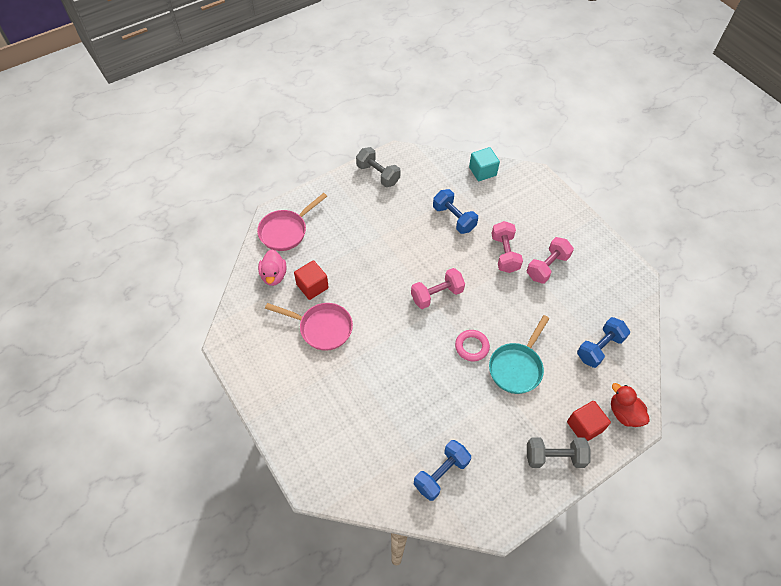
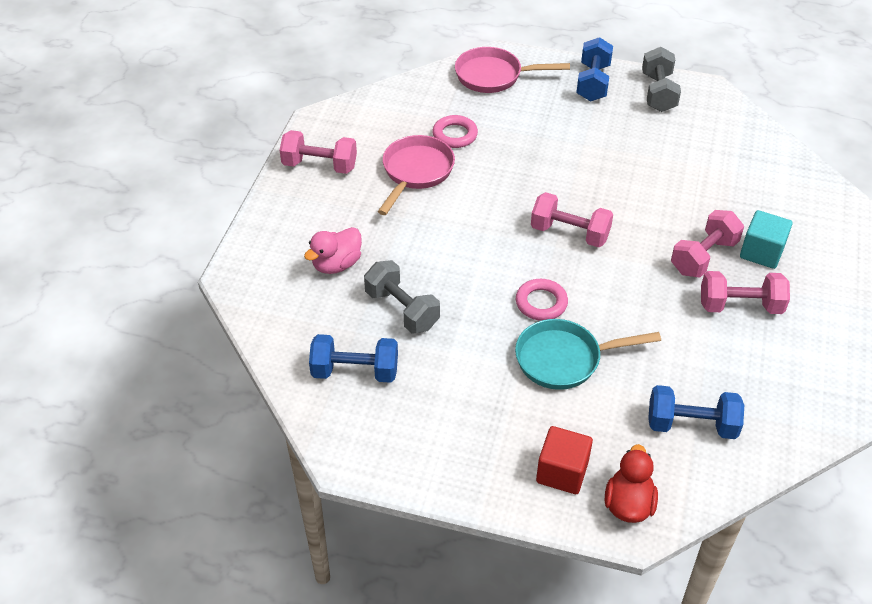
camera: 50 degrees right, 10 degrees down
(265, 372) = (320, 165): none -> pink dumbbell
(274, 275) = (432, 101): pink duck -> pink duck (336, 264)
(312, 286) = (455, 135): red cube -> pink ring
(322, 328) = (416, 172): pink pan -> pink pan turned 135 degrees counterclockwise
(454, 218) = (689, 185): blue dumbbell -> blue dumbbell (593, 83)
(482, 171) = (791, 169): turquoise cube -> turquoise cube (761, 252)
(554, 457) = (487, 464): grey dumbbell -> grey dumbbell (402, 310)

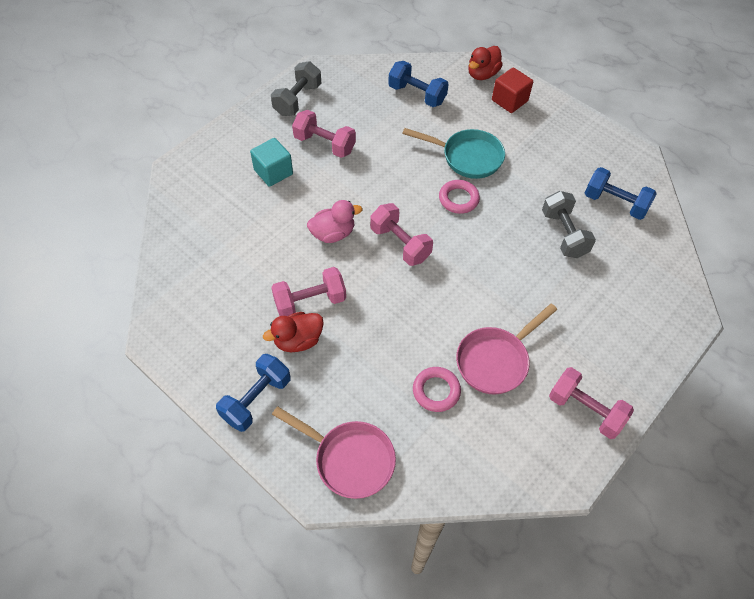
camera: 155 degrees left, 10 degrees up
(336, 264) = (602, 293): pink duck -> pink duck (333, 233)
(596, 127) = (298, 340): none -> red duck
(658, 93) = (206, 356): grey dumbbell -> grey dumbbell (297, 100)
(703, 257) = (316, 185): pink dumbbell -> pink dumbbell (310, 301)

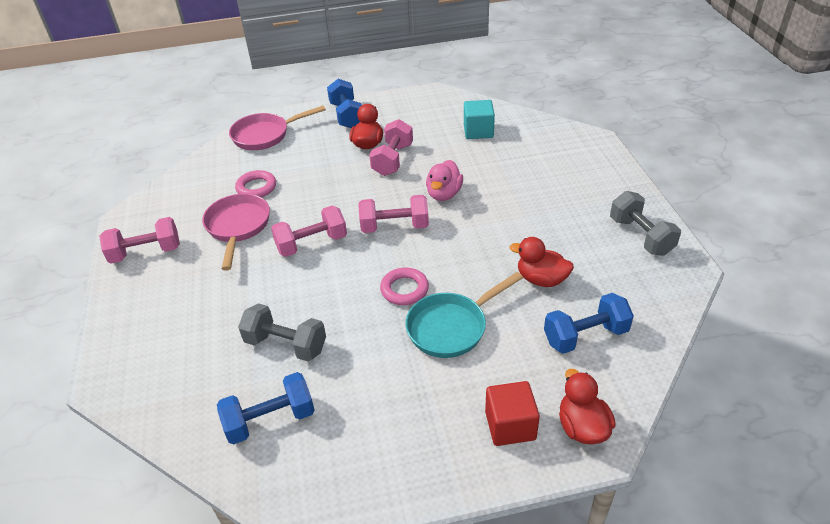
camera: 130 degrees right, 15 degrees down
(273, 172) = (546, 186): turquoise cube -> turquoise cube (478, 131)
(324, 144) = (558, 230): pink dumbbell -> pink dumbbell (312, 244)
(385, 132) = (541, 279): none -> red duck

